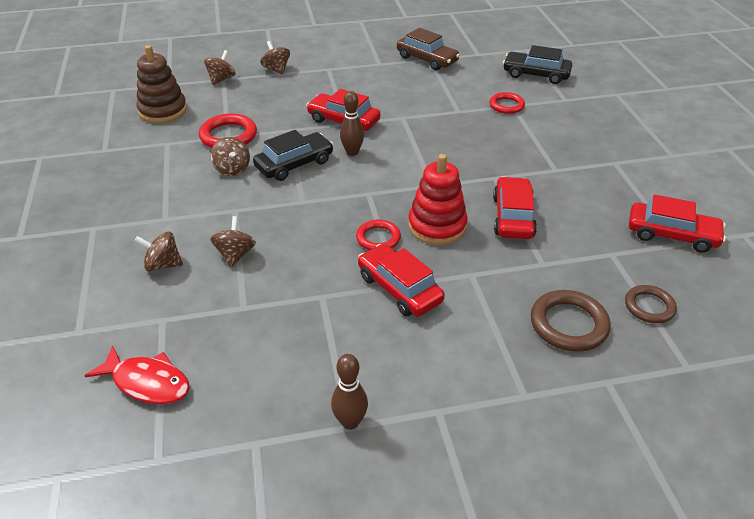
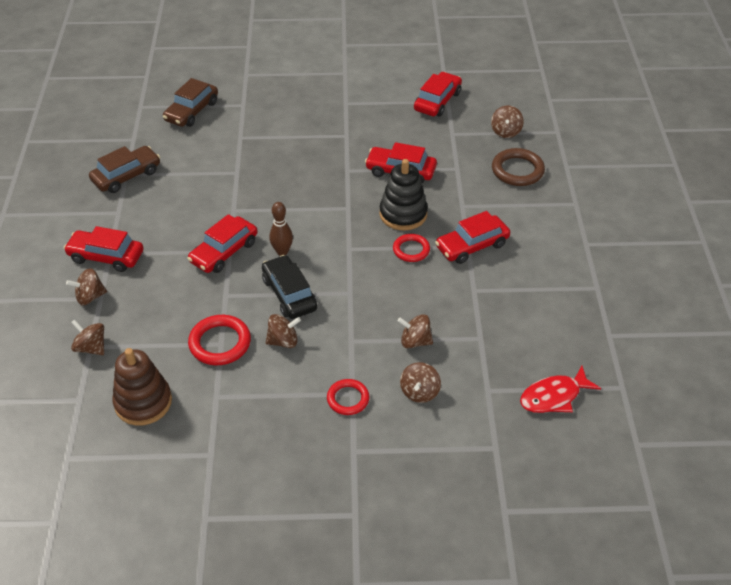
camera: 80 degrees left, 5 degrees up
(147, 382) = (554, 396): red fish -> red fish turned 150 degrees counterclockwise
(324, 68) = (106, 256): none -> red car
(350, 422) = (593, 286): brown bowling pin -> none
(437, 226) = (403, 214): red stacking toy -> black stacking toy
(506, 105) = (239, 141): red ring -> red ring (348, 399)
(536, 74) = (192, 111): black car -> brown car
(649, 307) = (505, 132): brown ring -> brown spinning top

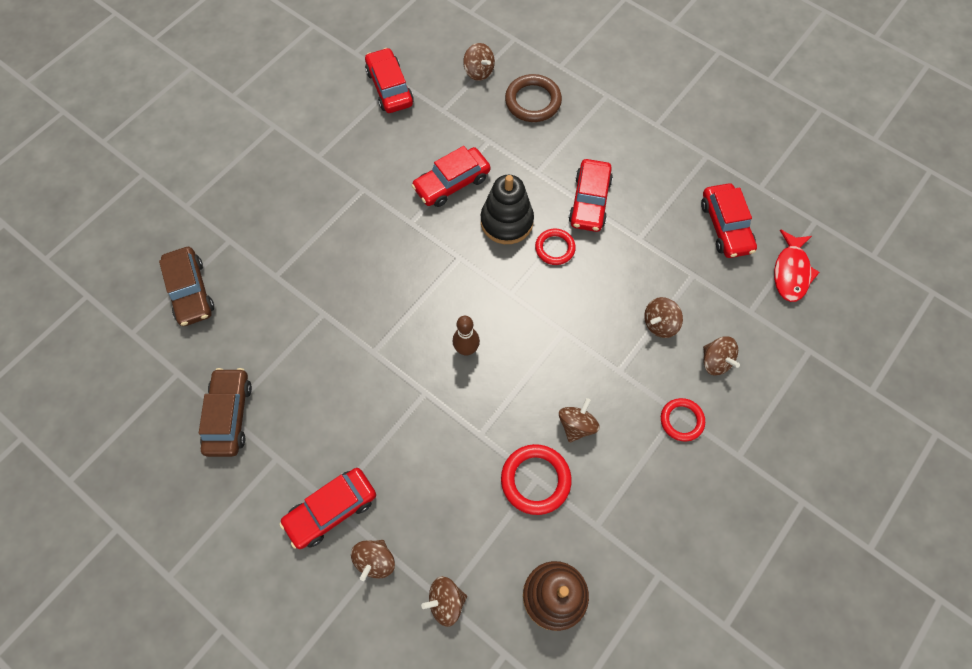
camera: 50 degrees left, 20 degrees up
(224, 252) = (422, 398): red car -> red car (725, 226)
(289, 294) = (524, 381): black car -> none

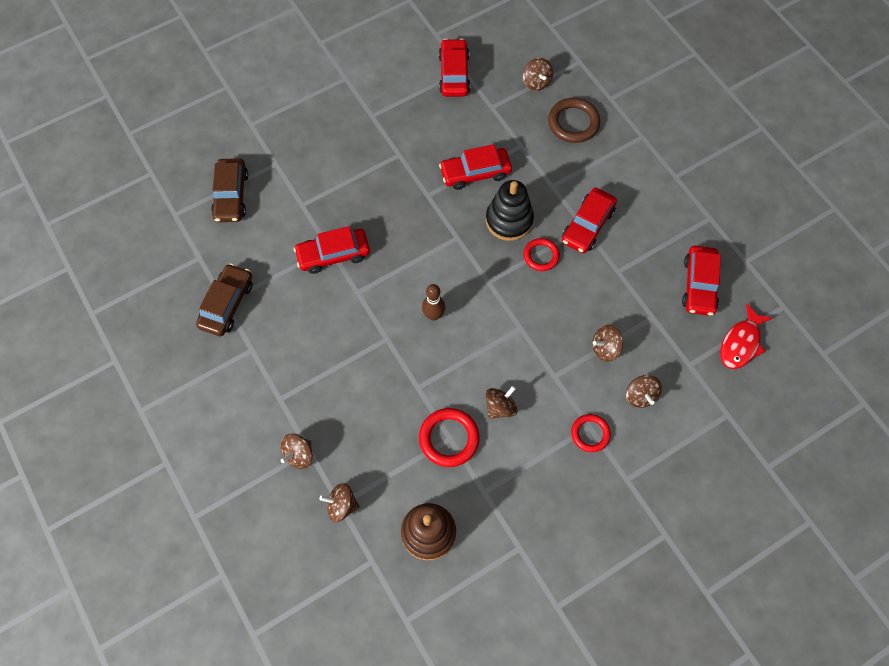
camera: 20 degrees right, 0 degrees up
(331, 510) = (279, 404): red car -> red car (333, 254)

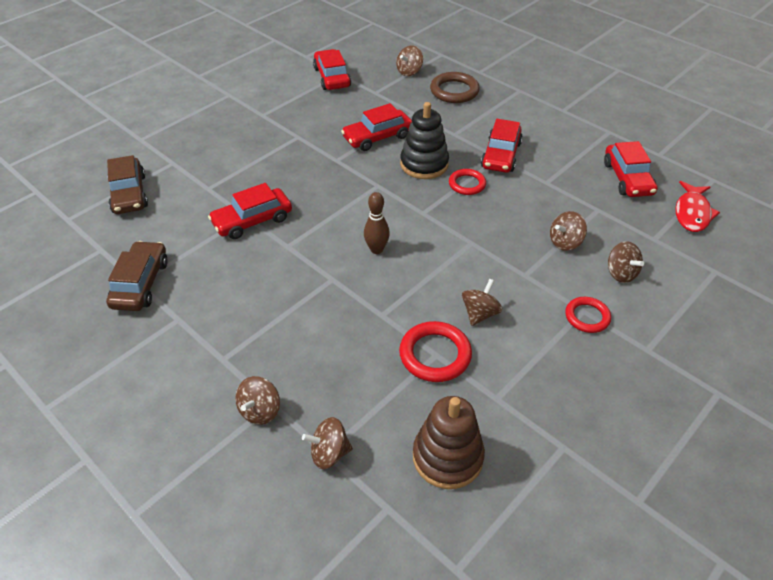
camera: 15 degrees left, 20 degrees down
(536, 82) = (409, 72): brown spinning top -> brown spinning top turned 75 degrees clockwise

